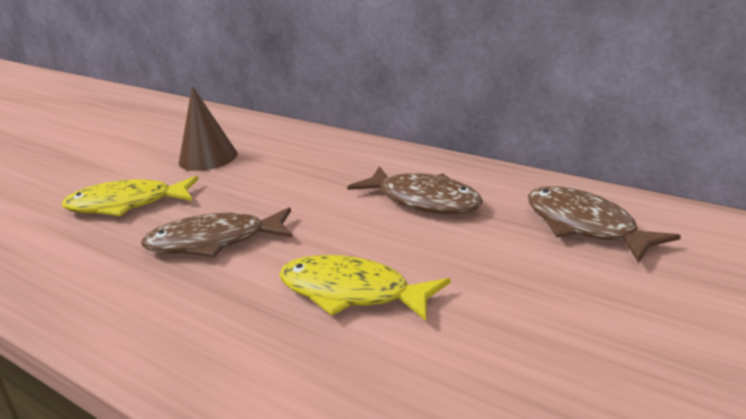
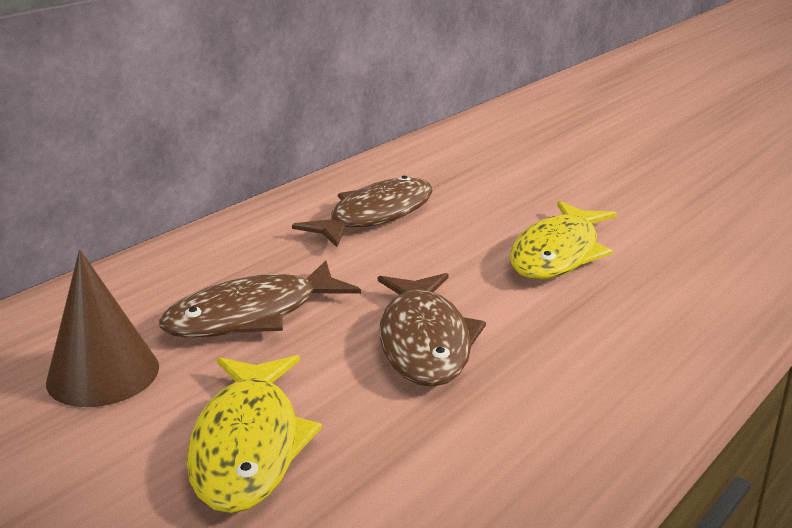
camera: 90 degrees left, 0 degrees up
(585, 226) = (461, 159): brown fish -> brown fish (251, 315)

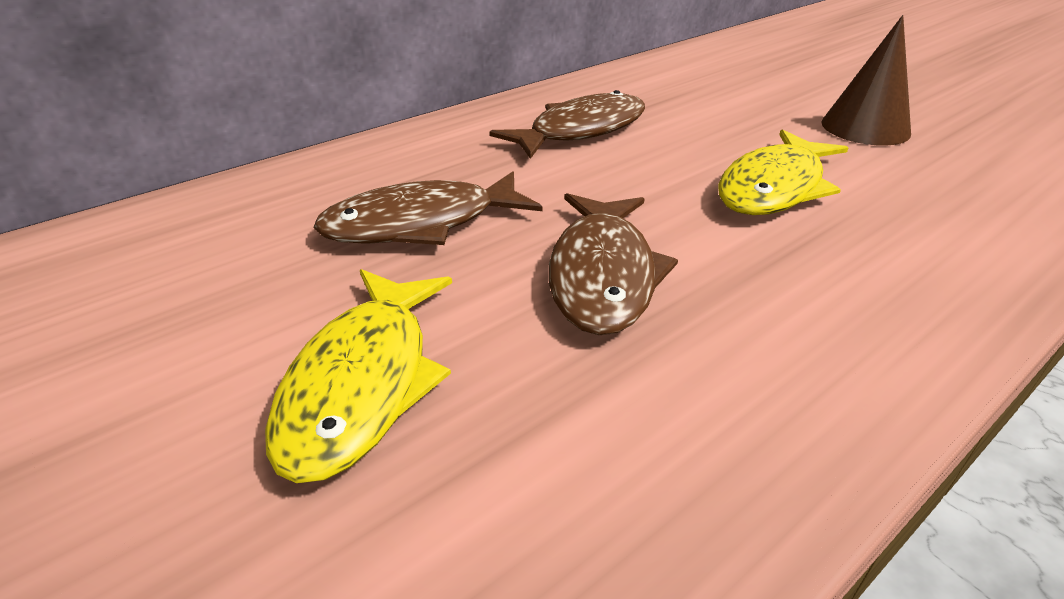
camera: 10 degrees right, 10 degrees up
(103, 374) = (242, 273): brown cone -> brown cone (865, 127)

